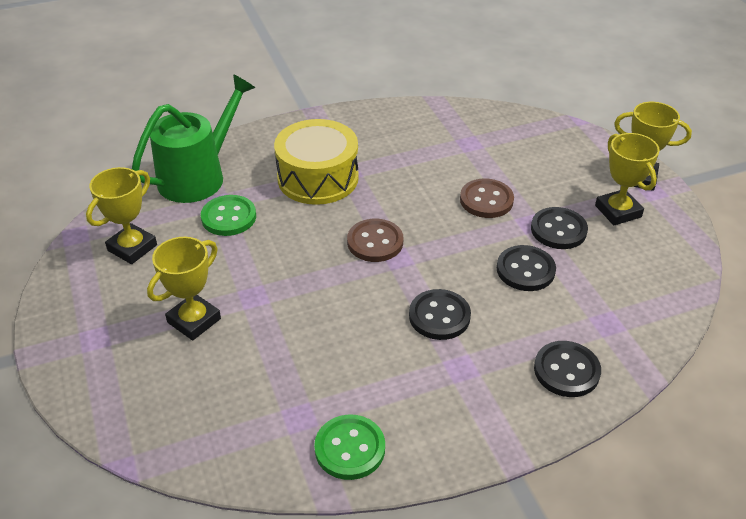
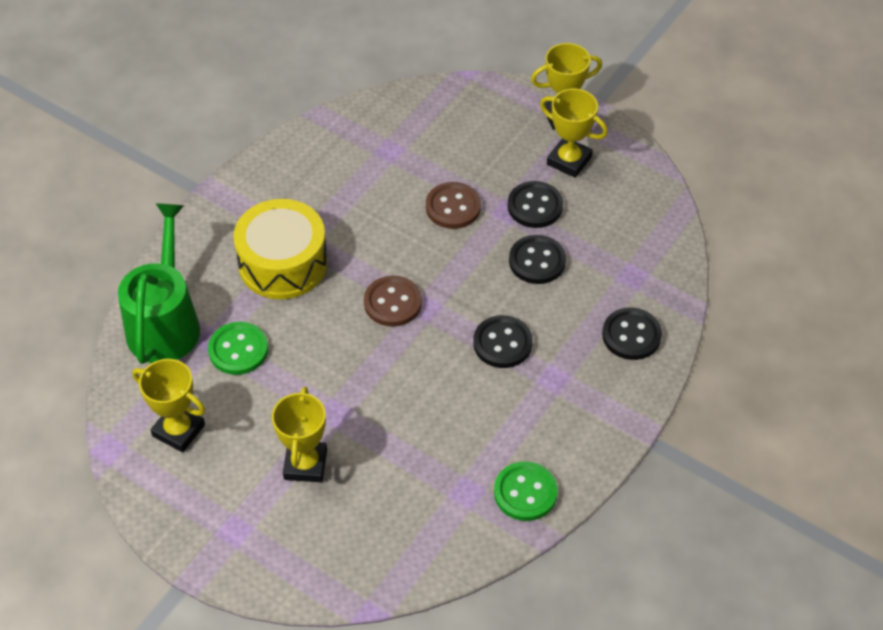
camera: 35 degrees left, 10 degrees up
(132, 248) = (178, 430): yellow trophy -> yellow trophy turned 60 degrees counterclockwise

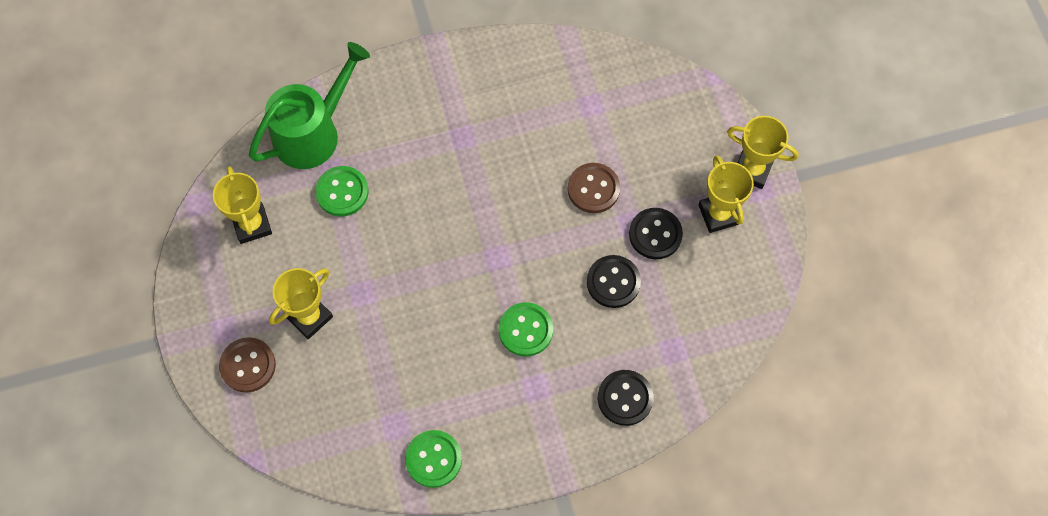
camera: 40 degrees right, 15 degrees up
(283, 263) = (431, 144): yellow drum -> none
(393, 302) = (478, 236): brown button -> brown button (248, 365)
(502, 343) = (525, 330): black button -> green button

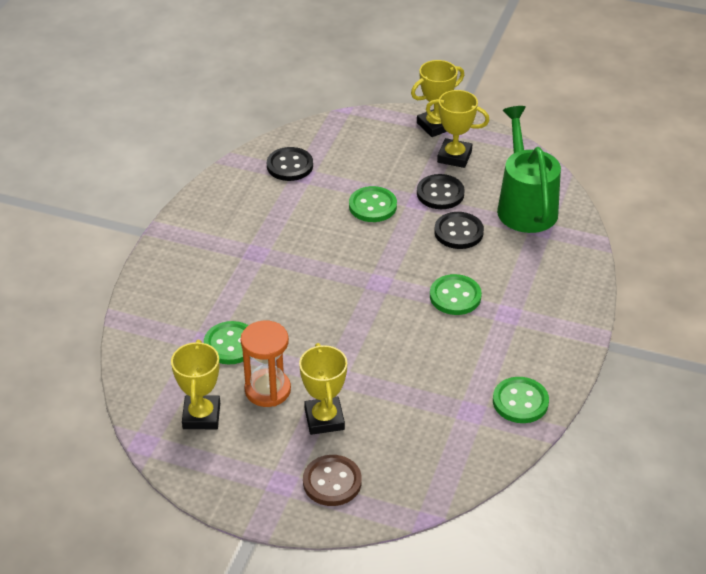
camera: 55 degrees left, 25 degrees down
(252, 225) = (201, 416): yellow trophy -> yellow trophy turned 75 degrees clockwise
(312, 254) = (267, 390): none -> orange hourglass
(313, 133) = (157, 337): green watering can -> green watering can (525, 206)
(593, 189) = (372, 206): brown button -> green button
(625, 398) = (558, 271): black button -> black button (290, 166)

